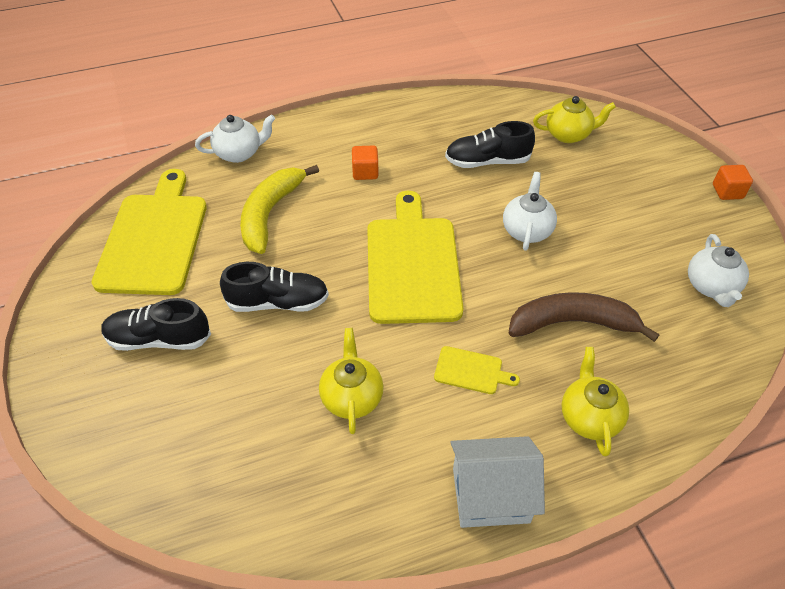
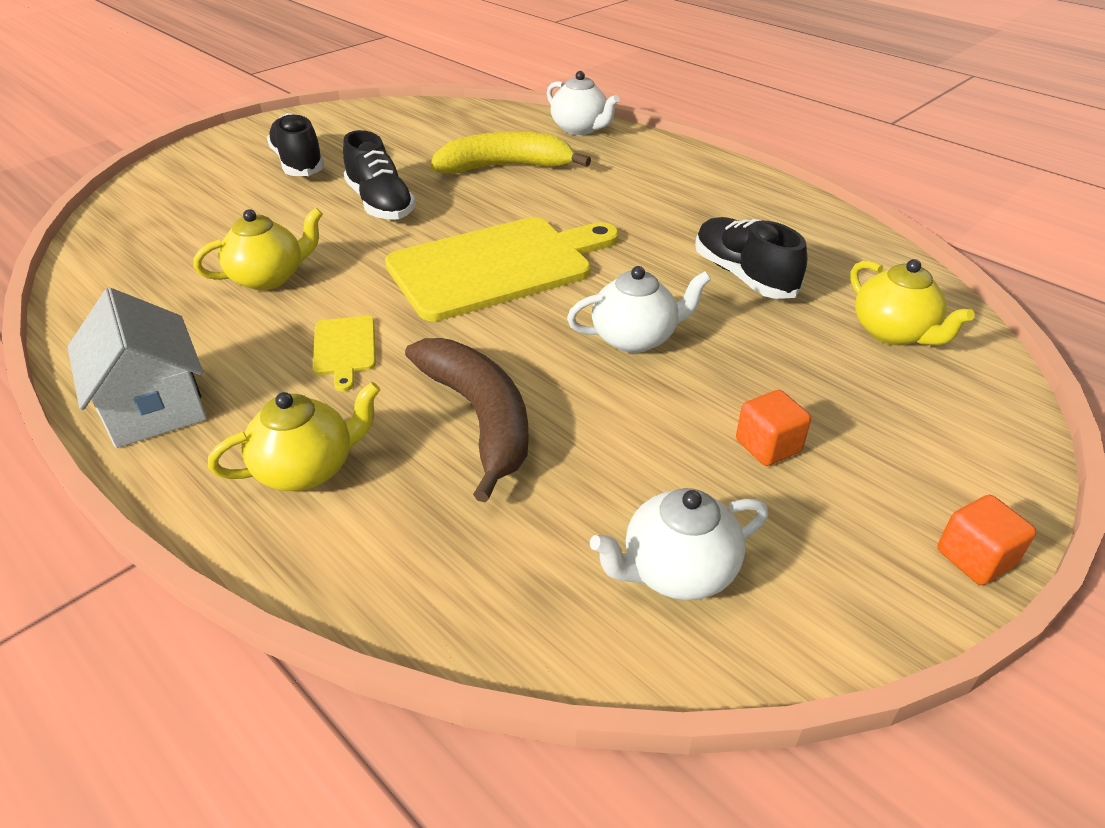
camera: 65 degrees right, 10 degrees down
(154, 238) = (423, 126): yellow cutting board -> none
(365, 172) = (626, 199): orange cube -> orange cube (768, 446)

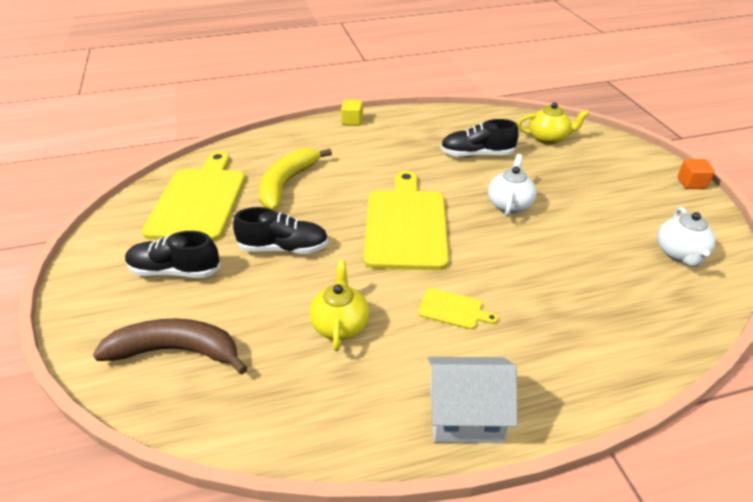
camera: 60 degrees left, 0 degrees up
(307, 469) = (564, 354): yellow teapot -> none
(424, 134) = (199, 201): none -> yellow cutting board
(480, 418) = (550, 276): brown banana -> brown banana (177, 351)
(580, 129) = (267, 142): white teapot -> none
(700, 161) = (352, 121): none -> yellow cube
(768, 446) = (610, 200): orange cube -> none

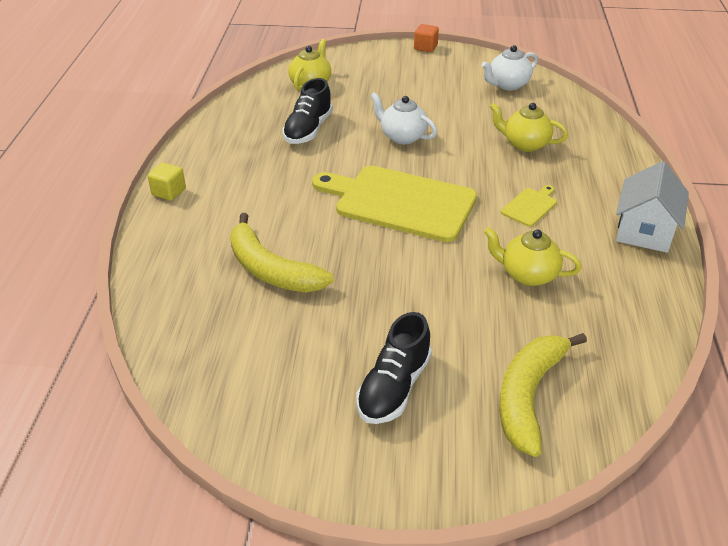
camera: 70 degrees left, 0 degrees up
(177, 351) = (529, 396): brown banana -> yellow banana
(199, 201) = (257, 352): yellow cutting board -> none
(283, 248) = (395, 292): black shoe -> none
(567, 287) = (525, 144): none -> yellow teapot
(679, 254) = (507, 85): white teapot -> white teapot turned 120 degrees clockwise

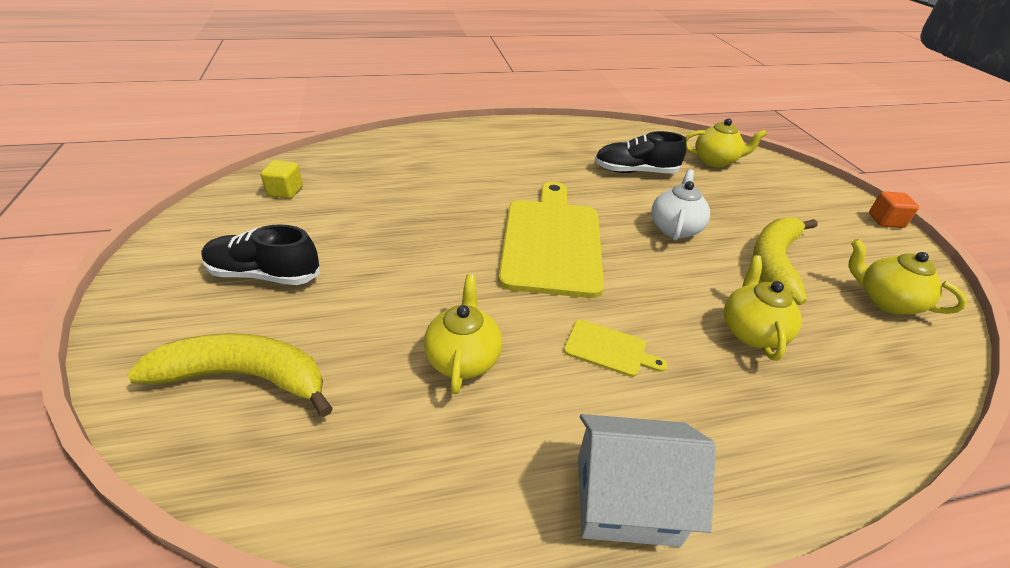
camera: 70 degrees right, 0 degrees up
(169, 192) = (495, 127): yellow cube -> yellow cube (285, 191)
(271, 269) = (415, 186): yellow banana -> yellow banana (774, 264)
(507, 85) = (886, 301): white teapot -> yellow teapot

